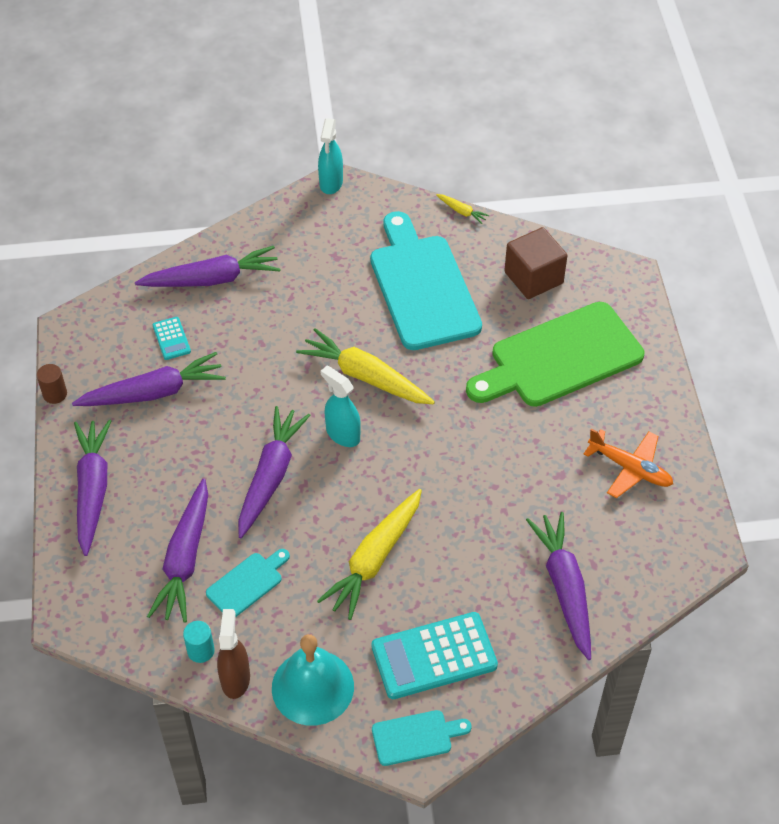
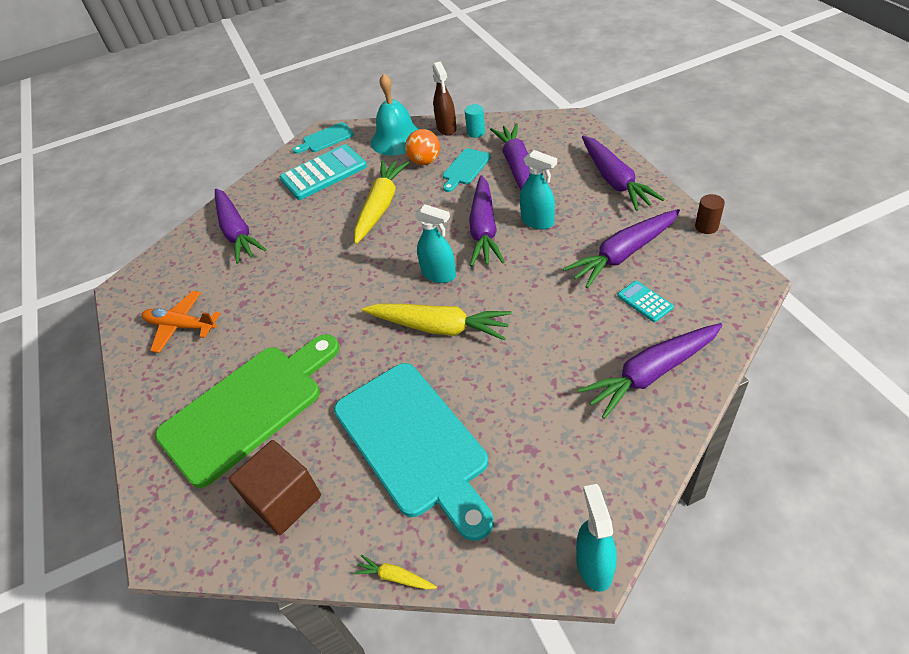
camera: 170 degrees right, 5 degrees down
(210, 464) = (537, 222): none -> turquoise spray bottle
(292, 619) = (425, 161): none -> orange ball

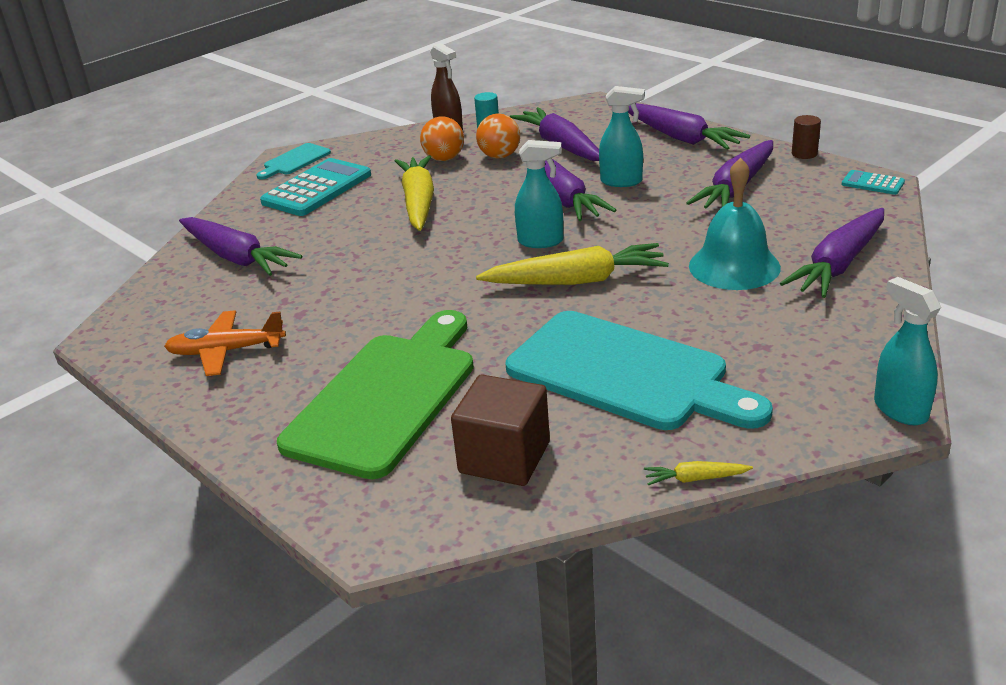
camera: 25 degrees left, 15 degrees down
(397, 139) = (392, 147): turquoise bell -> turquoise bell (734, 266)
(465, 168) = (499, 156): turquoise cutting board -> orange ball
(644, 301) = (788, 216): turquoise calculator -> turquoise calculator (872, 183)

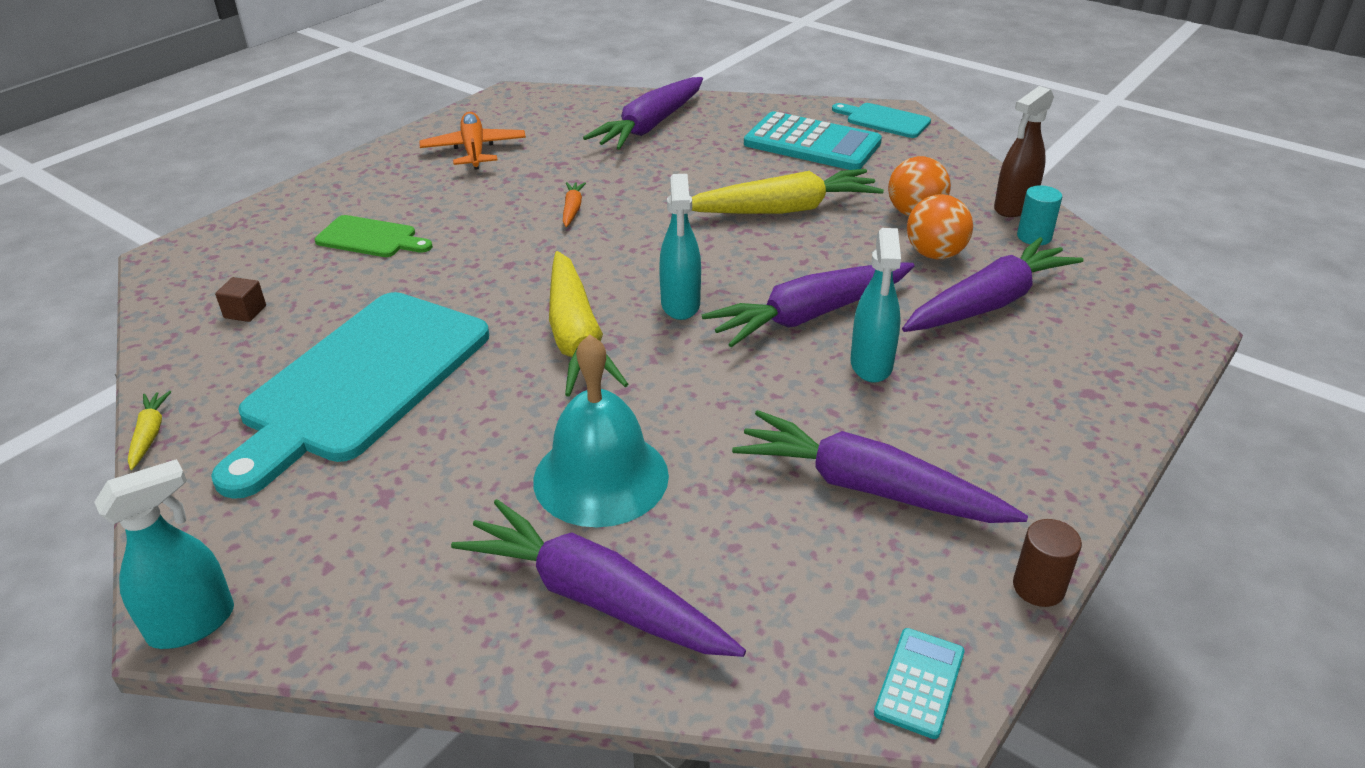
camera: 80 degrees right, 5 degrees up
(378, 290) = (572, 209): none -> orange carrot
(386, 397) = (370, 238): green cutting board -> green cutting board, size x0.46
(504, 457) = (245, 312): brown cube -> brown cube, size x0.43
(680, 138) = (1061, 425): purple carrot -> none

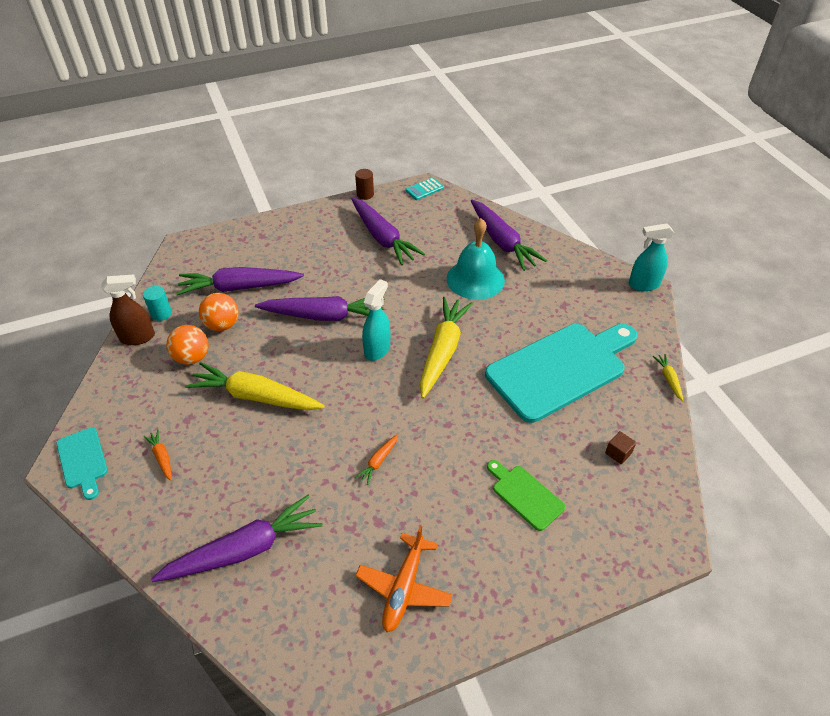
camera: 150 degrees left, 10 degrees up
(149, 435) = (668, 379): yellow carrot -> yellow carrot turned 150 degrees clockwise
(812, 143) = (162, 457): turquoise calculator -> orange carrot
(871, 365) = (327, 280): turquoise spray bottle -> none

